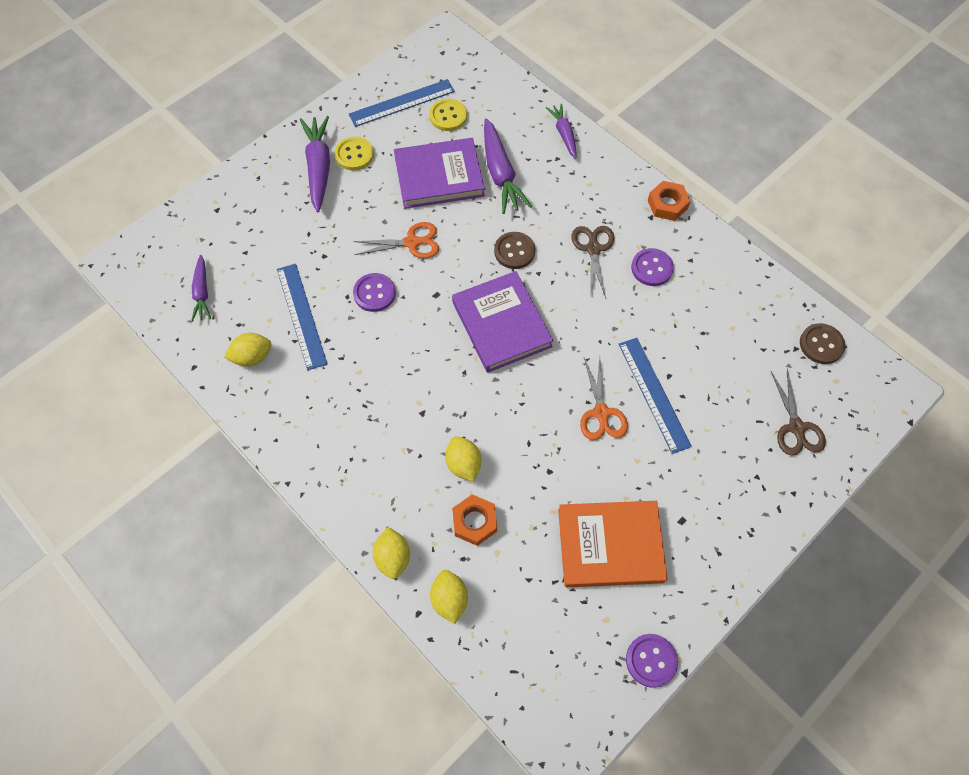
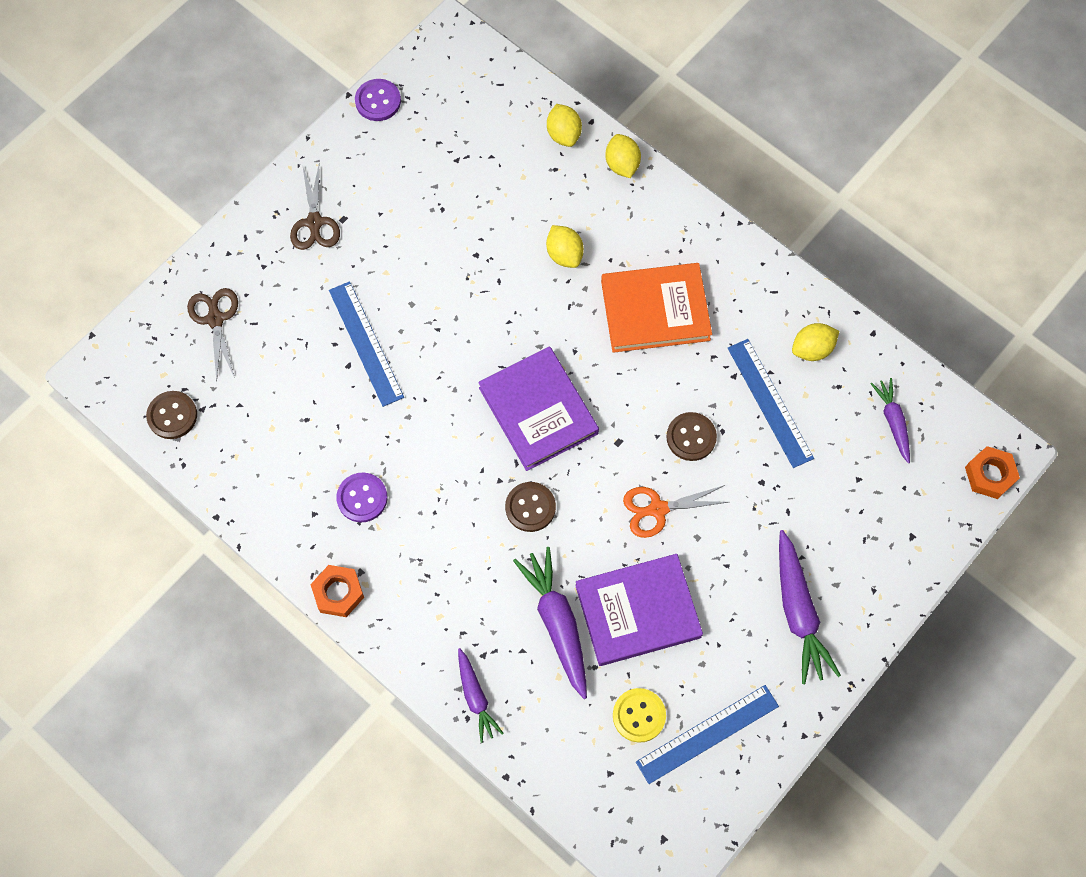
camera: 175 degrees right, 5 degrees up
(354, 155) = (756, 637): yellow button -> none
(374, 293) = (691, 437): purple button -> brown button
(474, 522) = (547, 201): orange nut -> orange nut (989, 475)
(593, 249) = (433, 519): brown scissors -> brown scissors (314, 222)
(601, 413) = (423, 318): orange scissors -> none
(610, 545) = (414, 191): orange book -> orange book (655, 310)

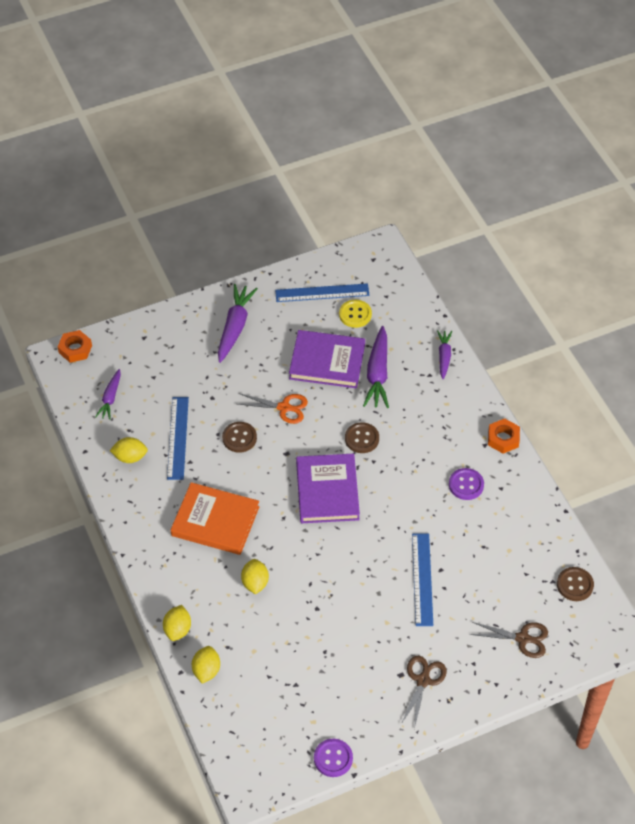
camera: 155 degrees left, 15 degrees down
(215, 319) = (522, 638): brown scissors -> brown scissors turned 90 degrees counterclockwise

